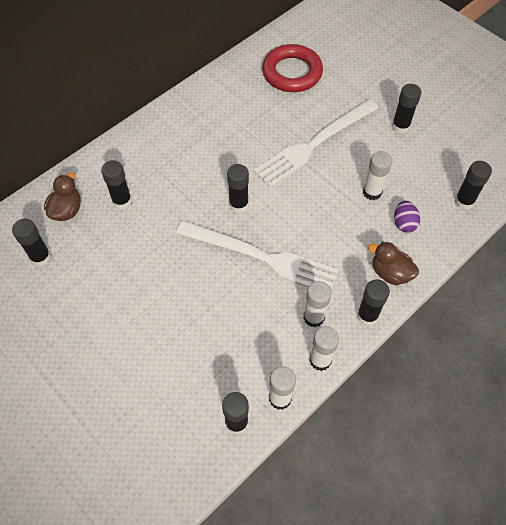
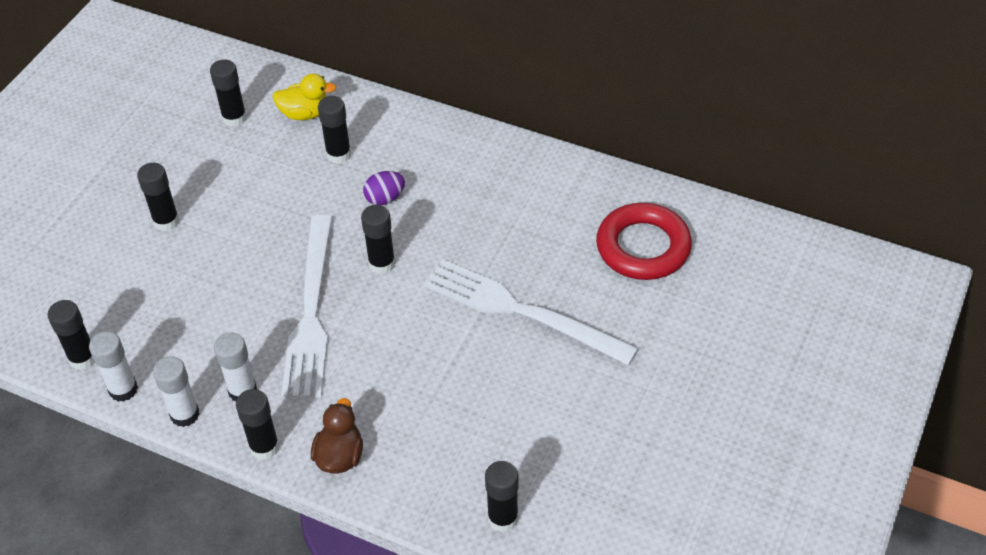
camera: 70 degrees right, 10 degrees down
(67, 210) = (305, 113): brown duck -> yellow duck
(372, 192) = (468, 400): white glue stick -> none
(400, 126) = (609, 404): black glue stick -> black glue stick (166, 221)
(404, 223) = (429, 452): purple egg -> purple egg (385, 198)

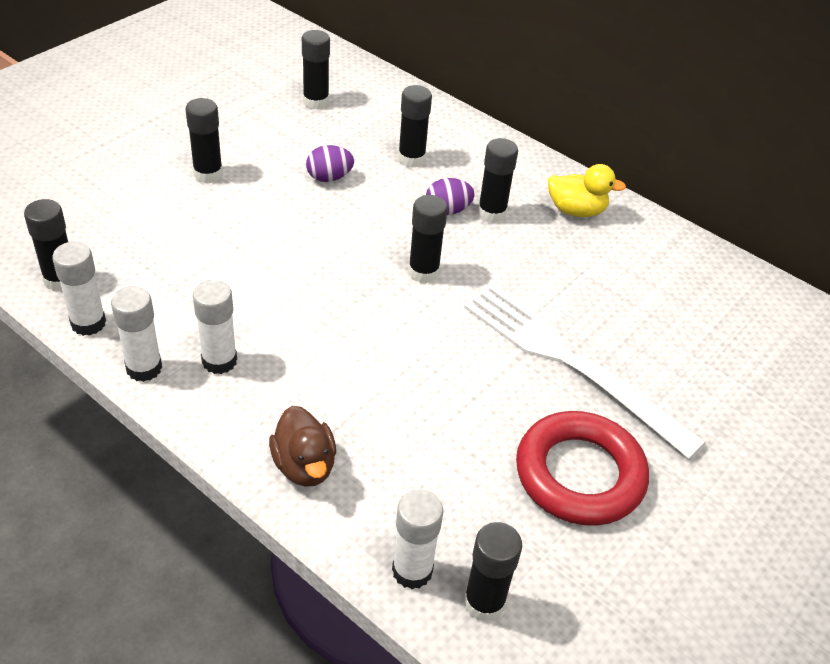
camera: 10 degrees right, 5 degrees down
(264, 447) = (219, 430): black glue stick -> black glue stick (491, 213)
(273, 194) = (329, 178): none -> purple egg
(305, 113) = (389, 115): yellow duck -> yellow duck (576, 210)
(311, 312) = (327, 300): white fork -> none
(340, 456) = (304, 466): brown duck -> brown duck turned 135 degrees clockwise
(445, 511) = (412, 571): none -> white glue stick
(643, 247) = (731, 333): red ring -> red ring (579, 474)

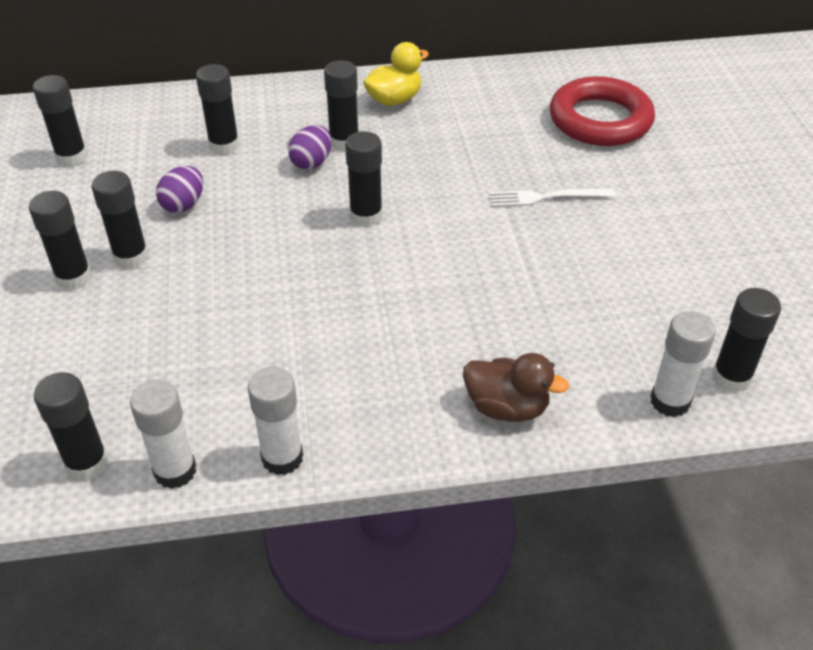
camera: 45 degrees left, 0 degrees up
(219, 361) = (330, 399): white glue stick -> none
(253, 186) = (131, 257): none -> black glue stick
(571, 363) = (546, 197): white fork -> white fork, size x0.48
(579, 474) = (655, 257): red ring -> red ring (600, 120)

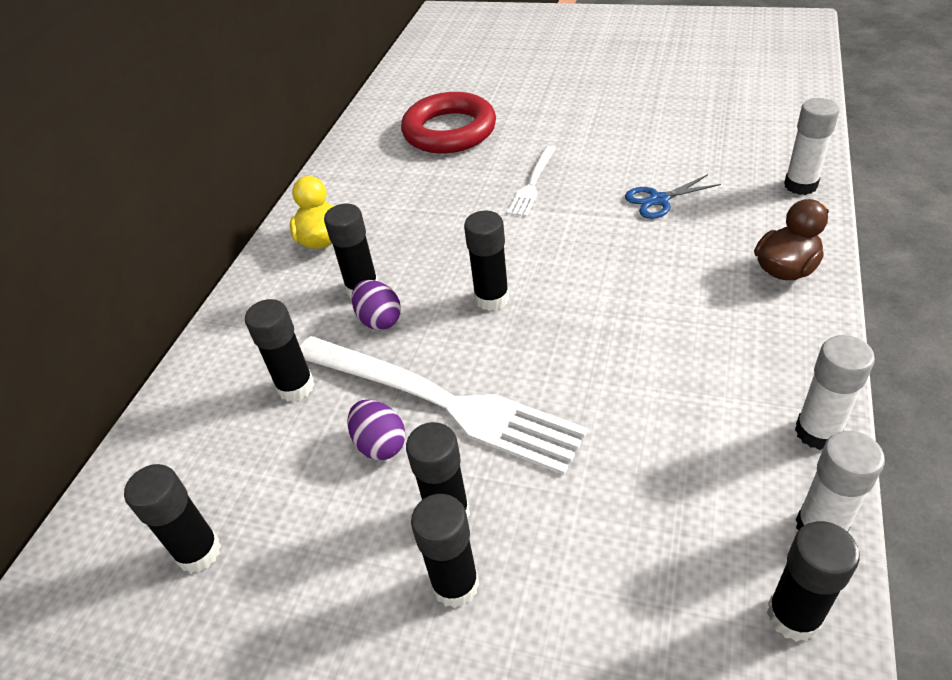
camera: 60 degrees left, 0 degrees up
(236, 222) = (441, 402): none -> white fork
(572, 291) = (658, 200): none -> blue scissors
(731, 378) = (783, 152): black glue stick -> none

